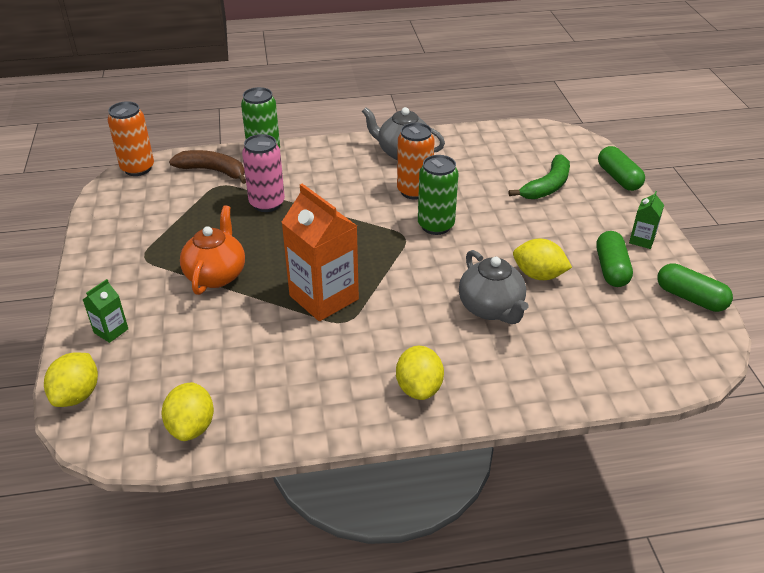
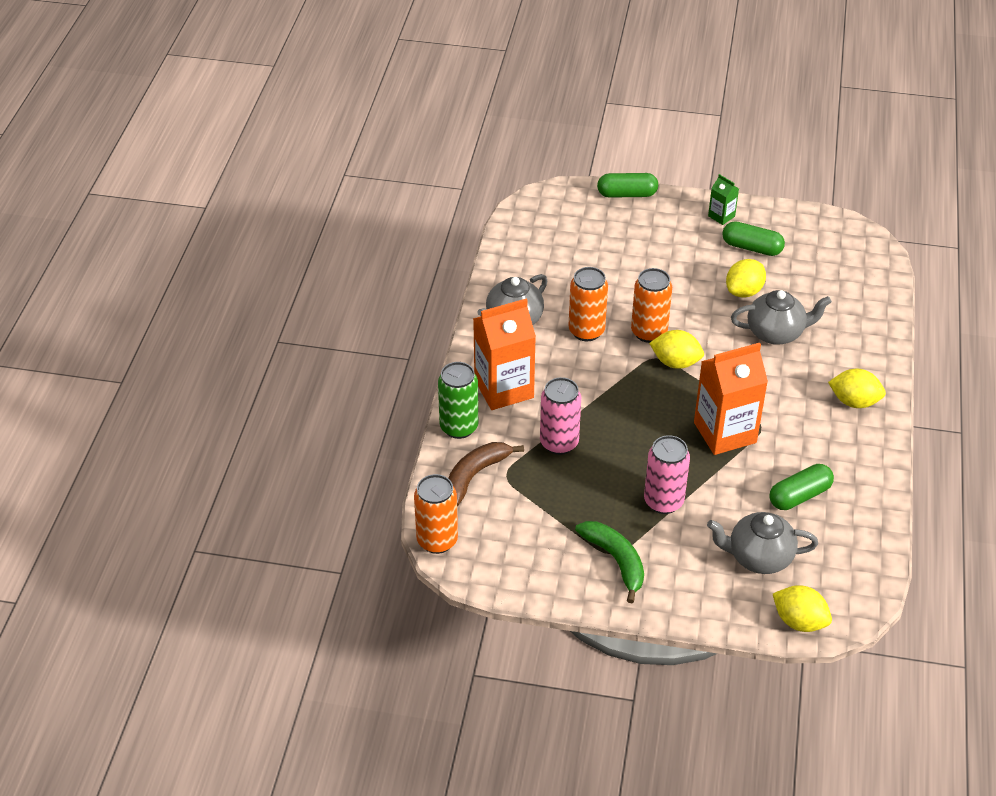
camera: 70 degrees left, 5 degrees up
(111, 331) = (720, 590): green carton -> none
(159, 350) = (758, 557): none -> grey teapot
(191, 426) = (858, 547): yellow lemon -> yellow lemon (675, 362)
(216, 275) = (663, 501): orange teapot -> pink can
(318, 164) = (504, 389): none -> orange carton
(435, 226) = (649, 332): green can -> orange can
(547, 186) = (619, 242): green banana -> green banana (615, 561)
(690, 298) = (802, 220): green capsule -> green capsule (799, 496)

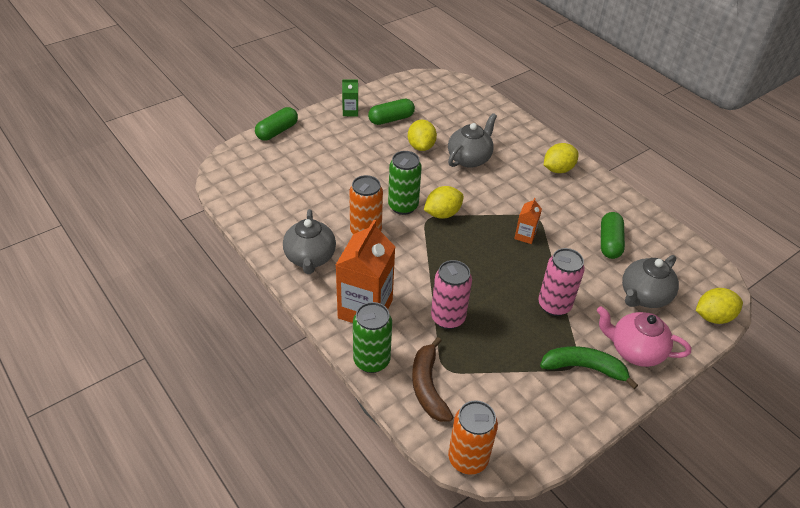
camera: 50 degrees left, 0 degrees up
(649, 332) = (403, 206): orange can -> green can
(680, 585) = (634, 350): none -> pink teapot
(725, 432) = (525, 236): orange carton -> orange carton, size x0.47

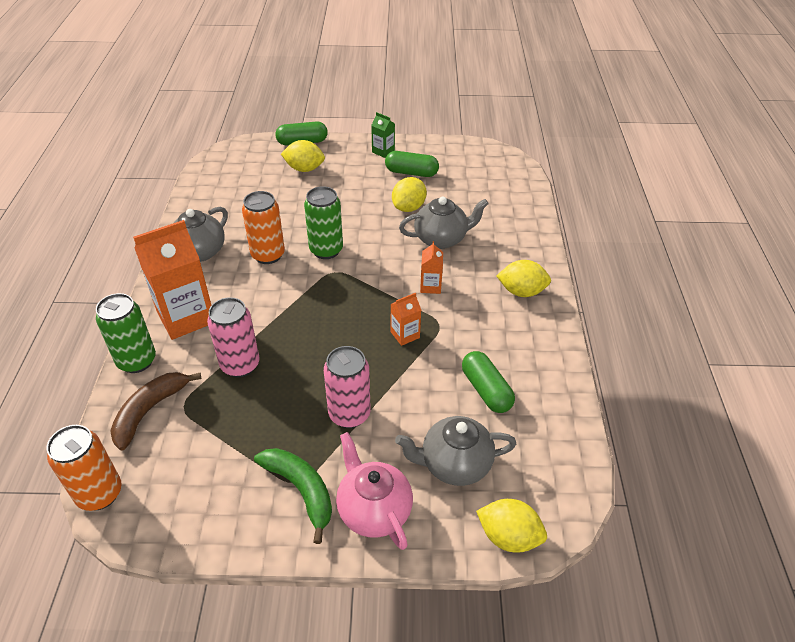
camera: 40 degrees right, 0 degrees up
(442, 213) = (352, 274): yellow lemon -> yellow lemon (304, 169)
(501, 195) = (430, 286): none -> orange carton
(609, 242) = (486, 390): green capsule -> green capsule turned 75 degrees counterclockwise

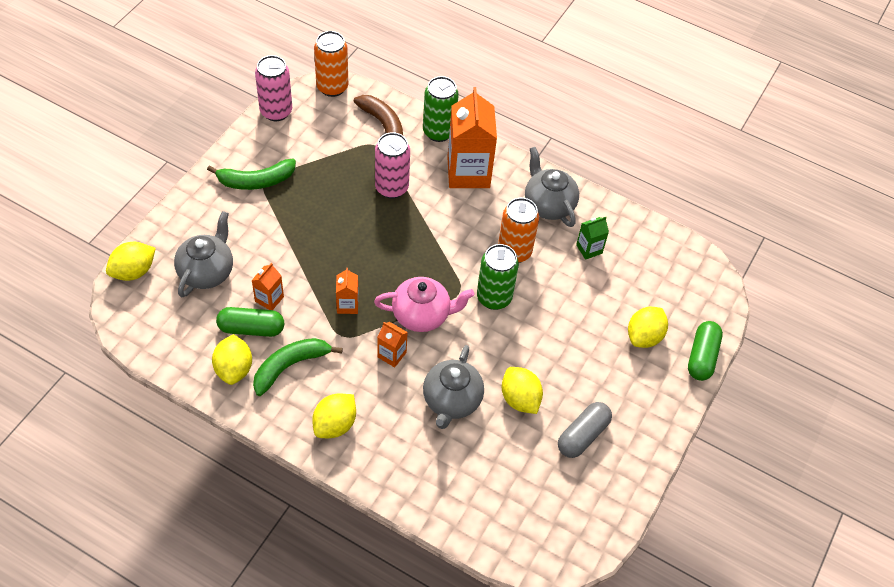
camera: 115 degrees right, 10 degrees up
(349, 414) = (296, 232): pink can -> pink can (276, 111)
(373, 510) = (211, 211): pink teapot -> pink teapot (422, 315)
(383, 151) = (642, 429): green carton -> green carton (589, 249)
(411, 173) = (582, 435): green capsule -> grey capsule
(444, 394) = (269, 299): none -> orange carton
(498, 343) = (290, 366): none -> green banana
(536, 380) = (234, 369): none -> yellow lemon

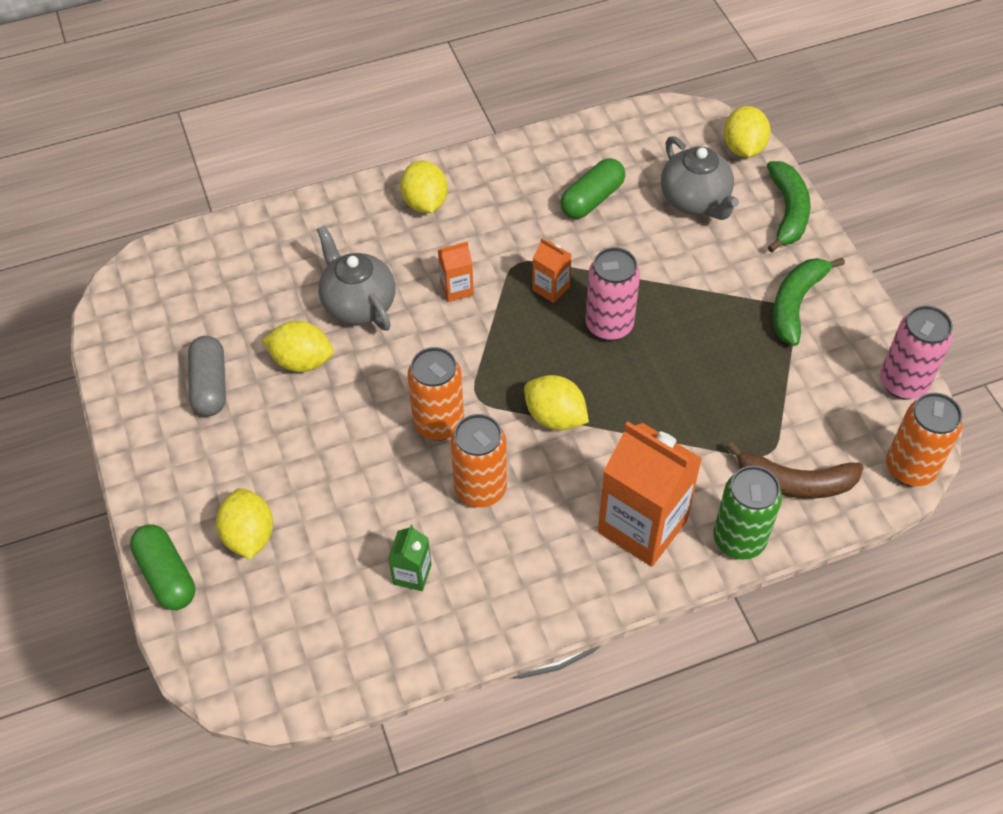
camera: 135 degrees right, 0 degrees up
(234, 369) = (556, 164): yellow lemon -> yellow lemon (555, 417)
(269, 299) = (616, 230): orange carton -> none
(290, 366) = (520, 205): green banana -> green banana (787, 212)
(391, 188) = (682, 427): pink can -> pink can (609, 325)
(422, 315) = (478, 343): pink teapot -> none
(494, 298) = (439, 423): green can -> orange can
(548, 204) = (516, 580): grey teapot -> none

